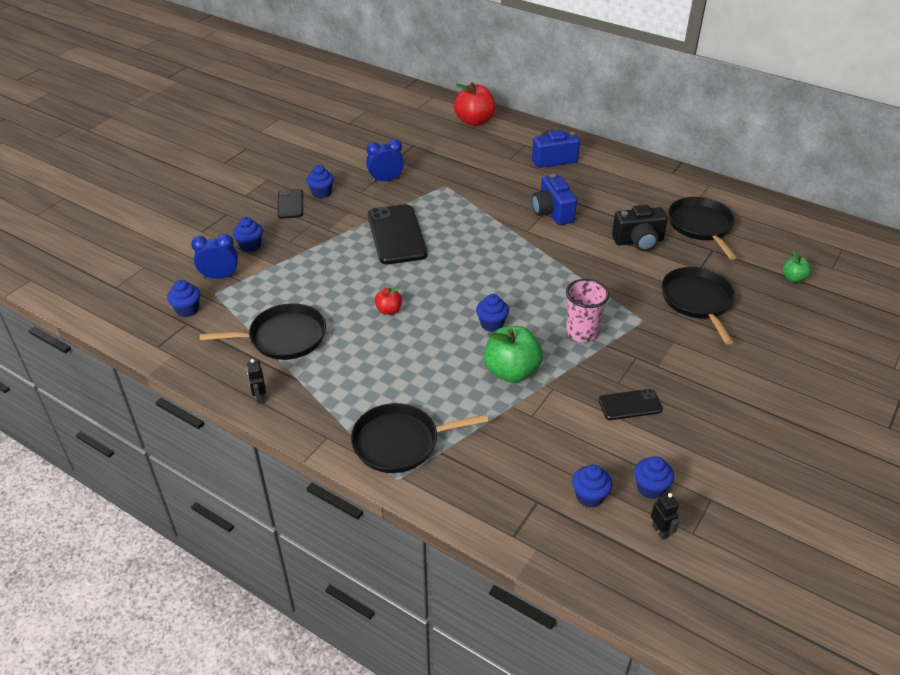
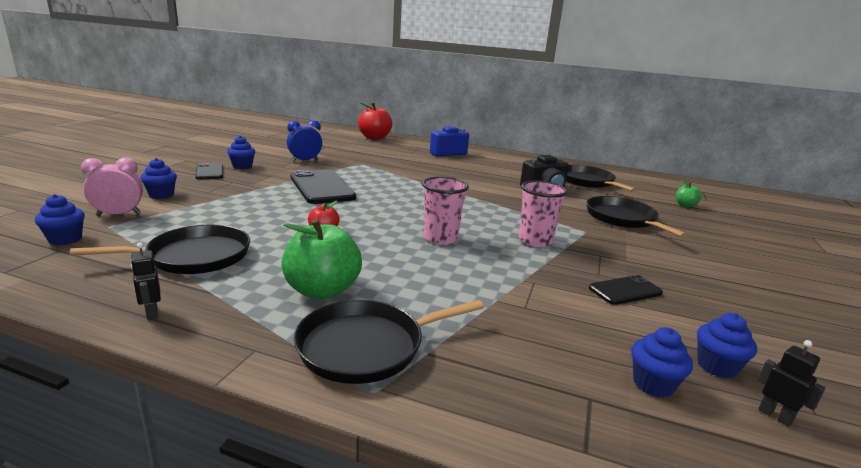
camera: 15 degrees left, 20 degrees down
(220, 276) = (118, 214): blue clock -> pink clock
(491, 324) = (440, 238): blue cupcake -> pink cup
(511, 372) = (480, 271): green apple -> green apple (322, 290)
(552, 212) = (461, 176): blue camera -> none

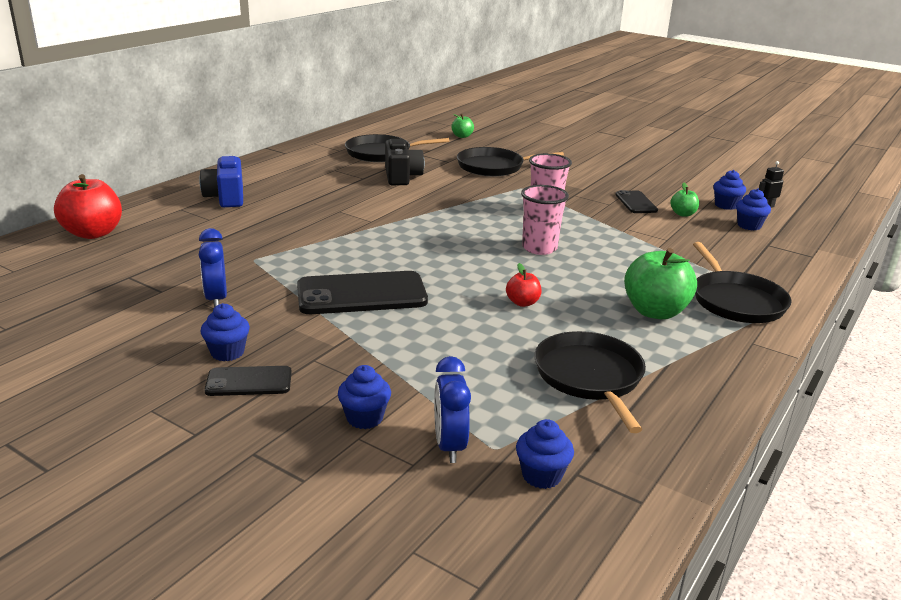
camera: 75 degrees left, 5 degrees up
(118, 214) = (449, 446): pink clock -> blue clock
(151, 313) = (712, 391): black robot -> none
(628, 323) = (683, 214): none -> green apple

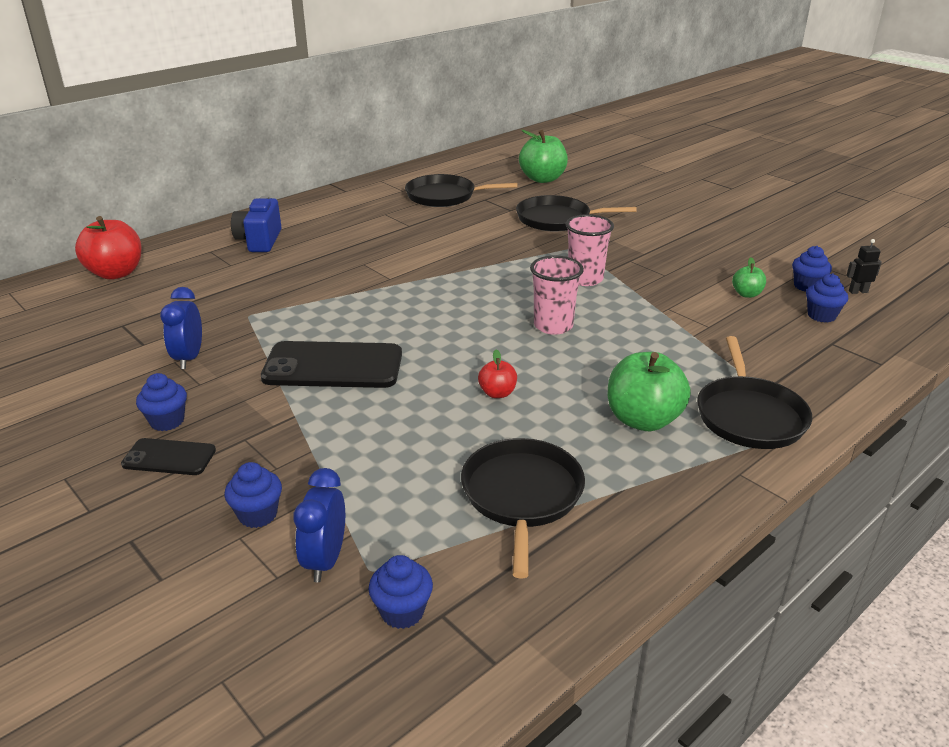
camera: 15 degrees right, 5 degrees up
(402, 177) = (450, 226): black camera -> none
(462, 136) = (542, 179): green apple -> green apple, size x1.96
(636, 202) = (697, 275): black phone -> none

